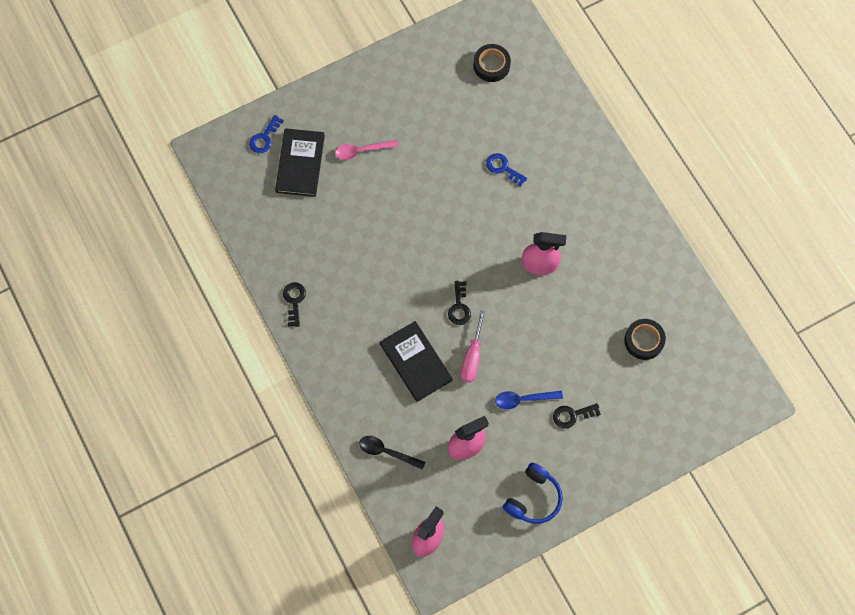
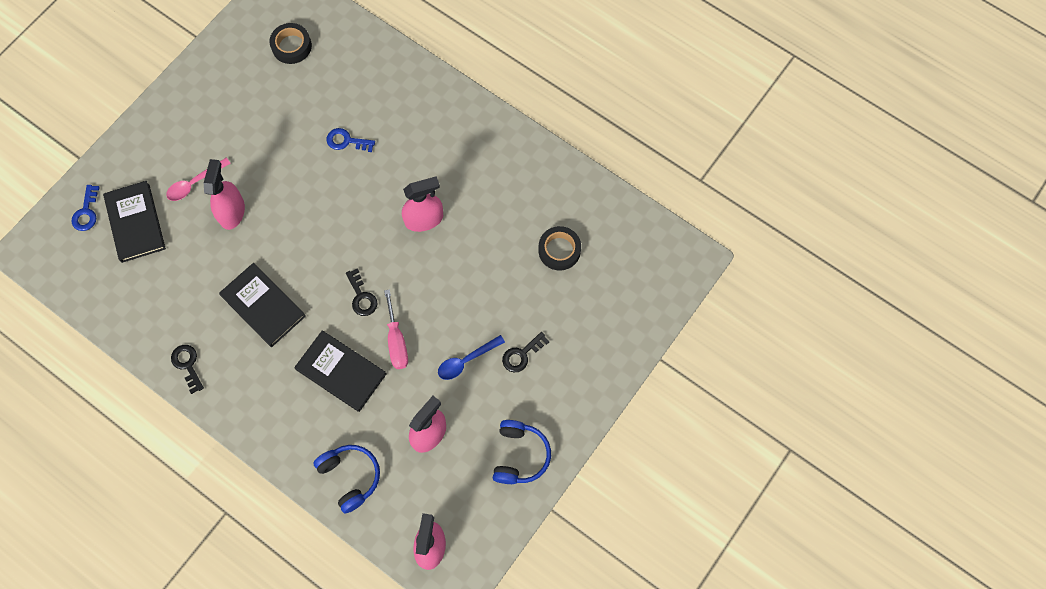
camera: 25 degrees left, 0 degrees up
(375, 279) = (263, 306): none -> black book
(382, 188) = (232, 212): none -> pink spray bottle
(387, 452) = (350, 477): black spoon -> blue headphones

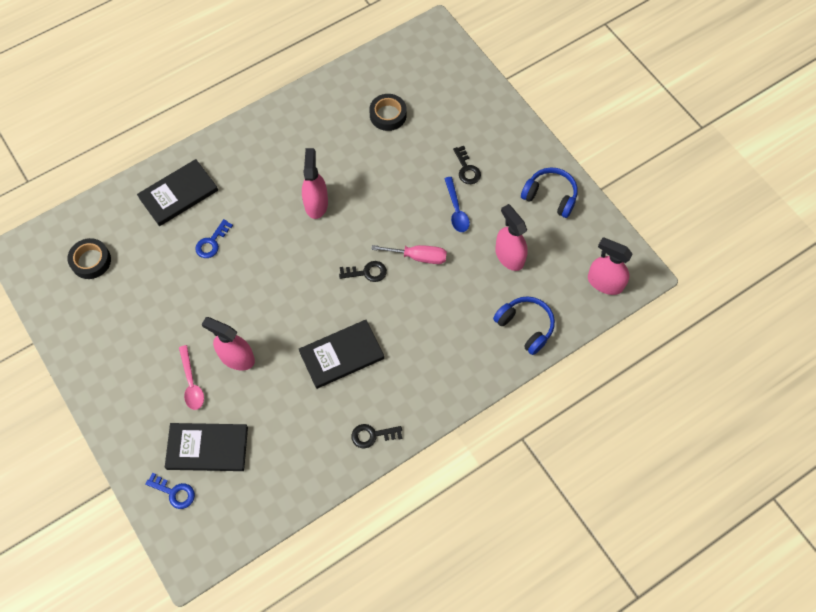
camera: 70 degrees left, 5 degrees down
(341, 371) = (429, 308): black book -> black book (178, 194)
(350, 477) = (525, 326): blue headphones -> blue headphones turned 60 degrees clockwise

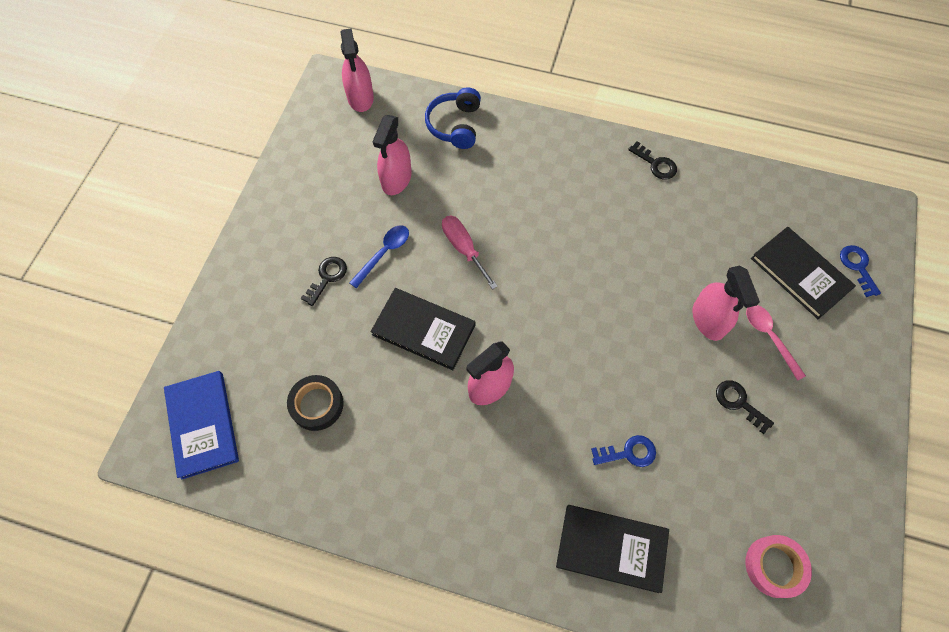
camera: 130 degrees left, 0 degrees up
(91, 261) = (774, 566): black tape -> pink tape
(191, 383) = (769, 337): pink spoon -> pink spoon turned 60 degrees counterclockwise
(341, 355) = (616, 237): black book -> black book (423, 330)
(367, 272) = (520, 279): black key -> black key (739, 403)
(426, 59) = (202, 425): none -> blue book
(550, 196) = (301, 188): blue headphones -> none

